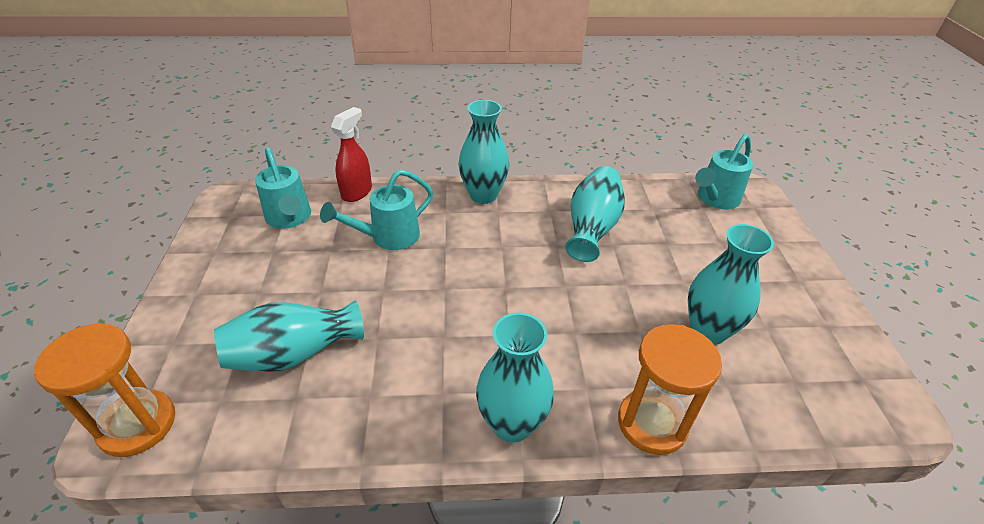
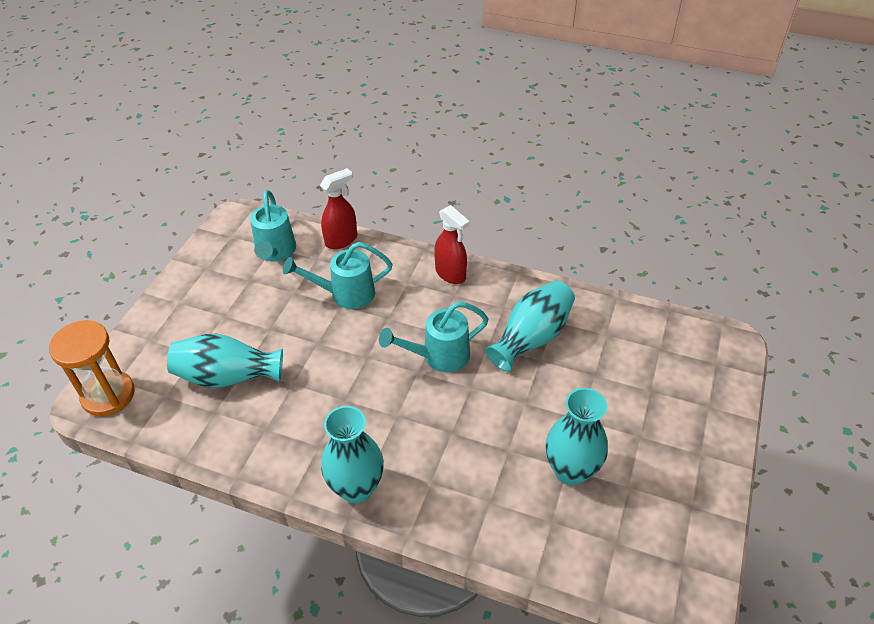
camera: 25 degrees right, 5 degrees up
(483, 195) = (450, 274): turquoise vase -> red spray bottle
(652, 423) = (465, 529): orange hourglass -> none
(715, 199) = (680, 342): turquoise watering can -> turquoise watering can (439, 356)

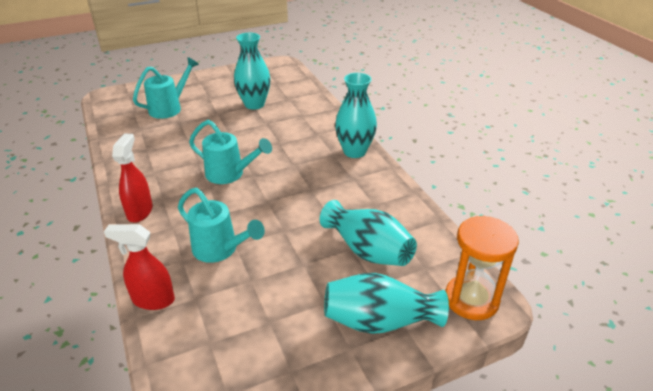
camera: 135 degrees left, 10 degrees down
(275, 252) = (215, 335): turquoise watering can -> turquoise watering can (169, 108)
(531, 338) = (172, 151): turquoise vase -> turquoise vase (379, 321)

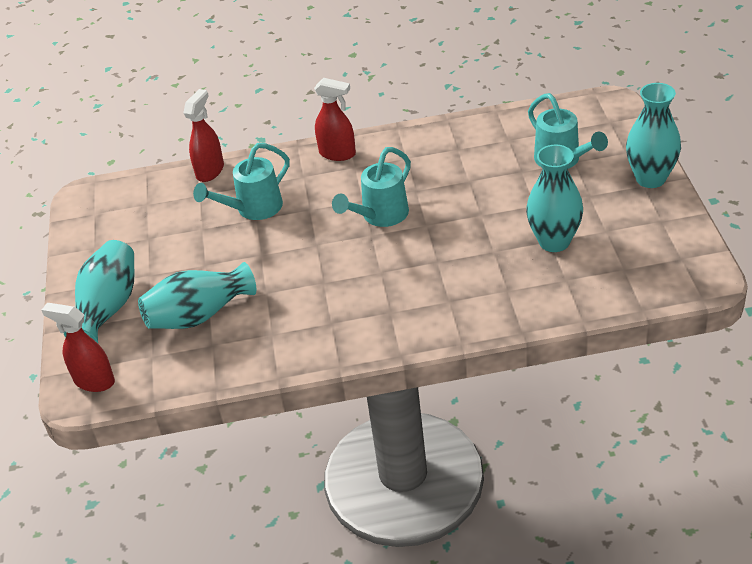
camera: 110 degrees right, 5 degrees up
(354, 151) = (390, 334): turquoise vase -> turquoise vase (650, 178)
(471, 299) = (94, 381): orange hourglass -> red spray bottle

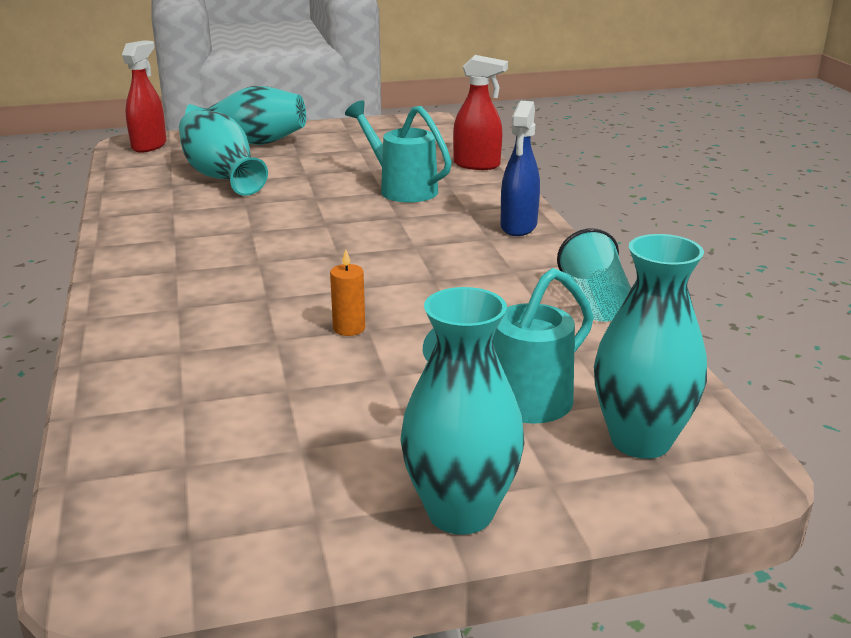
camera: 80 degrees right, 15 degrees down
(337, 154) = (518, 227): red spray bottle -> blue spray bottle
(380, 216) = (377, 257): turquoise watering can -> none
(451, 129) = (594, 301): none -> turquoise cup
(481, 222) = (349, 328): none -> orange candle
(554, 241) = (283, 392): turquoise vase -> turquoise vase (640, 440)

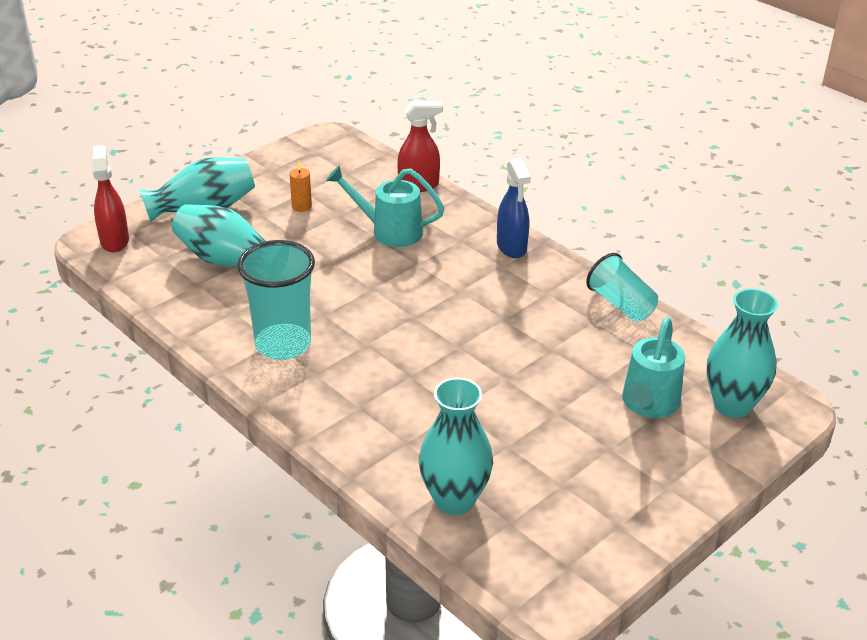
camera: 30 degrees left, 10 degrees up
(180, 242) = (283, 344): none -> turquoise cup
(349, 328) = (494, 383): orange candle -> orange candle (301, 206)
(460, 512) = (685, 489): turquoise vase -> turquoise vase (454, 500)

